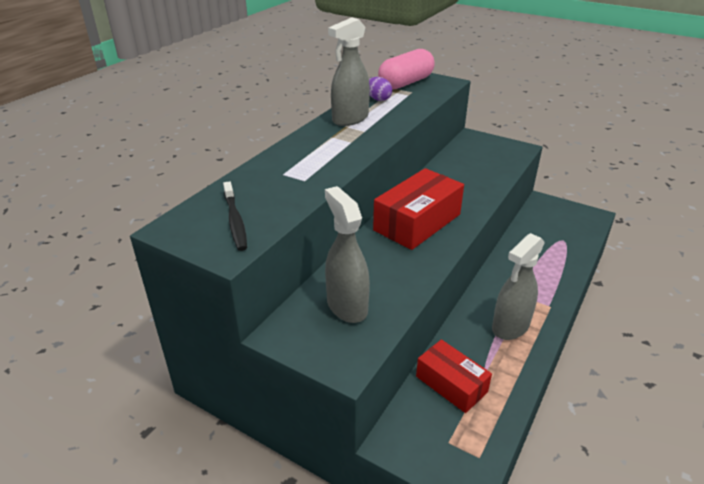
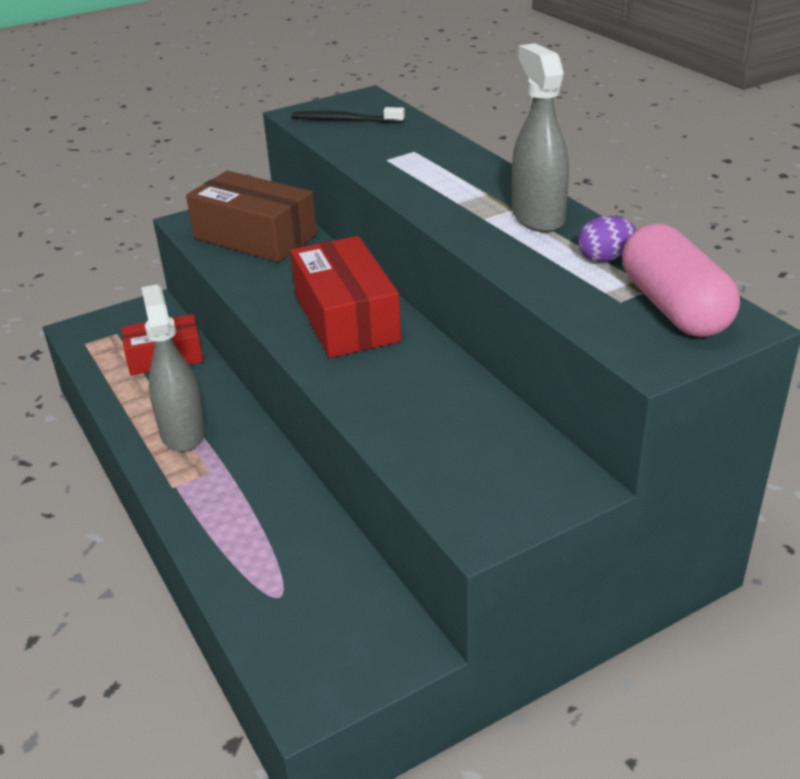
camera: 120 degrees right, 0 degrees up
(347, 306) = (255, 237): grey spray bottle -> brown box

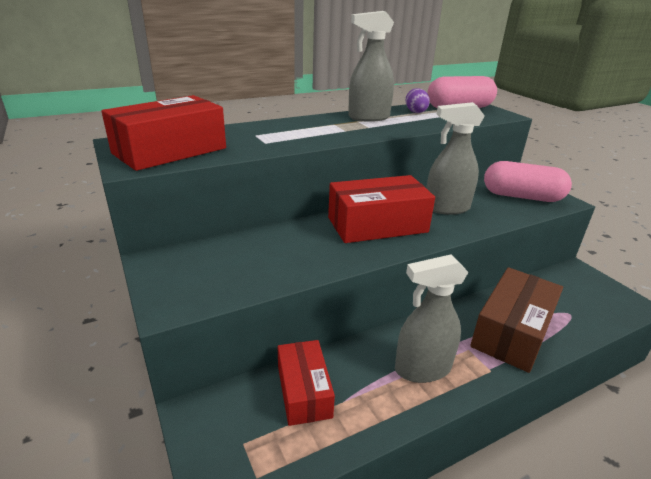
camera: 90 degrees left, 5 degrees down
(255, 237) = (231, 263): brown box -> brown box (512, 331)
(345, 120) = (170, 151): black toothbrush -> red box
(411, 379) = (446, 208): none -> grey spray bottle
(482, 473) = (522, 196): none -> pink capsule

